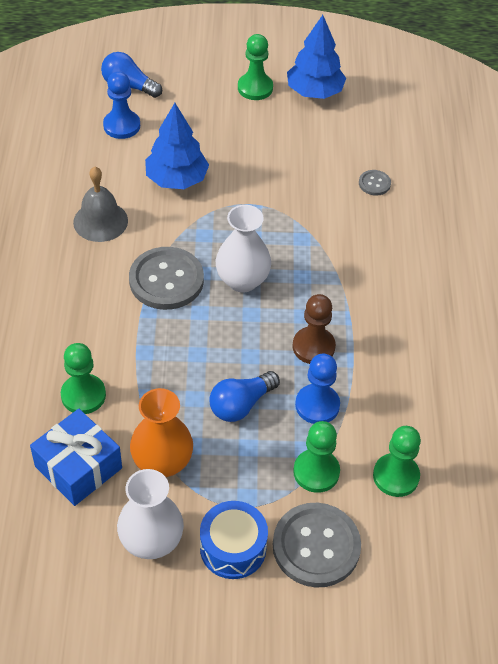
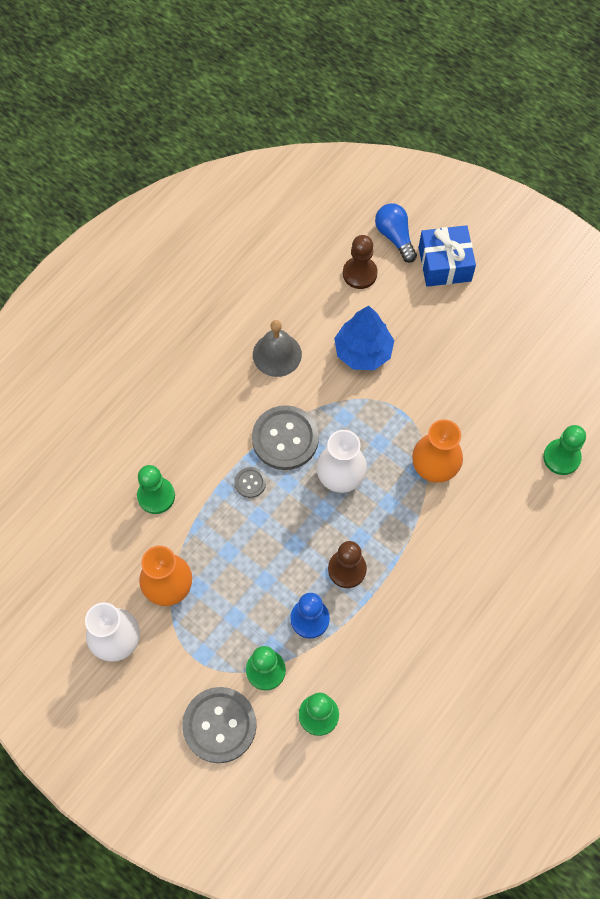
camera: 40 degrees right, 15 degrees up
(78, 467) = (112, 550): blue gift -> blue gift (444, 264)
(121, 126) = (359, 273): blue pawn -> brown pawn
(233, 548) = (164, 684): blue drum -> none
(241, 404) = (256, 580): blue light bulb -> none
(255, 88) = (496, 300): green pawn -> green pawn (561, 457)
(314, 92) = (544, 334): blue tree -> none
(315, 228) = (434, 466): none -> orange vase
(374, 183) = (518, 456): grey button -> grey button (250, 483)

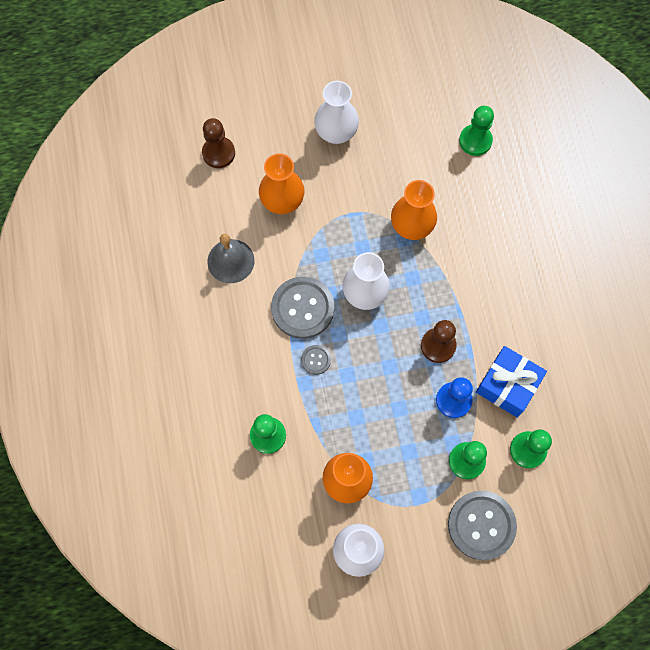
camera: 50 degrees left, 5 degrees up
(363, 351) = (282, 201): blue tree -> orange vase
(395, 237) = (211, 106): blue light bulb -> none
(444, 264) = (264, 92): blue gift -> blue gift (507, 385)
(462, 344) = (336, 132): none -> white vase

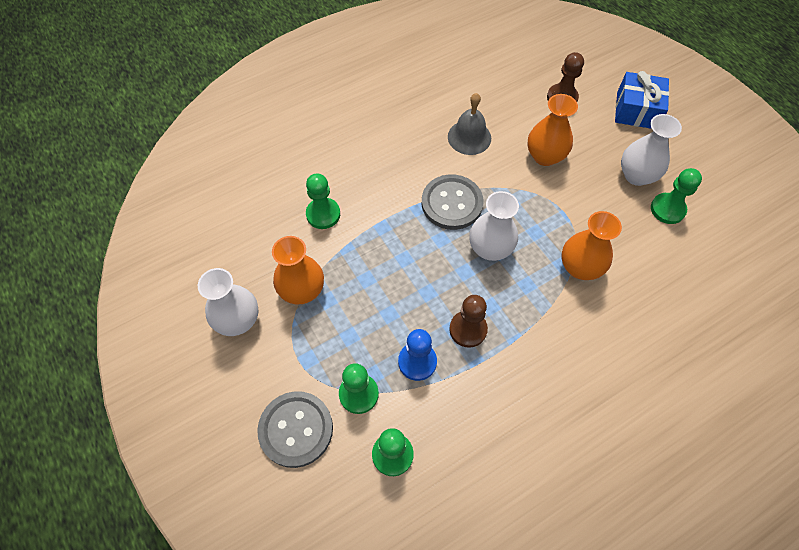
camera: 70 degrees right, 10 degrees down
(316, 360) = (407, 229): grey button -> none
(475, 141) = (706, 297): green pawn -> green pawn (667, 209)
(507, 385) = (455, 411): blue gift -> blue gift (636, 110)

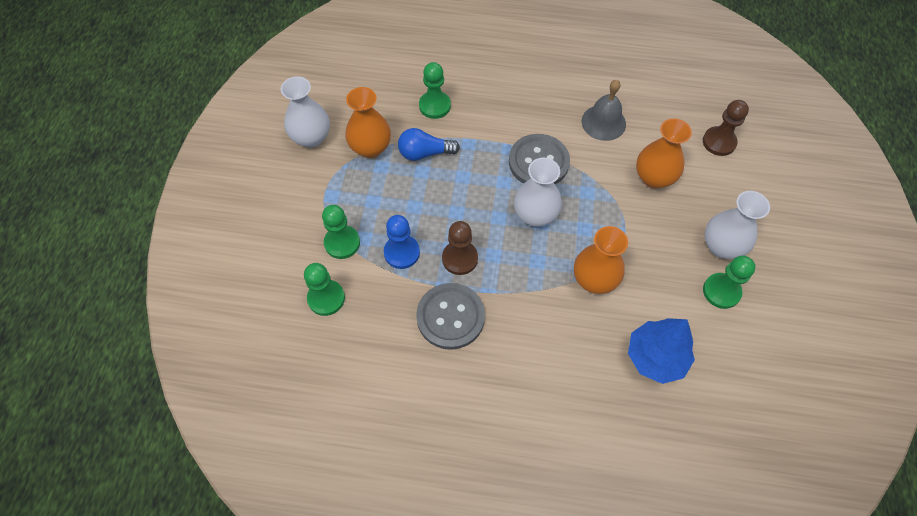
camera: 40 degrees right, 0 degrees up
(296, 429) = (282, 234): grey button -> grey button (450, 317)
(354, 261) = (424, 153): none -> blue light bulb
(636, 110) = (780, 195): blue gift -> none
(674, 293) = (655, 357): none -> blue tree

